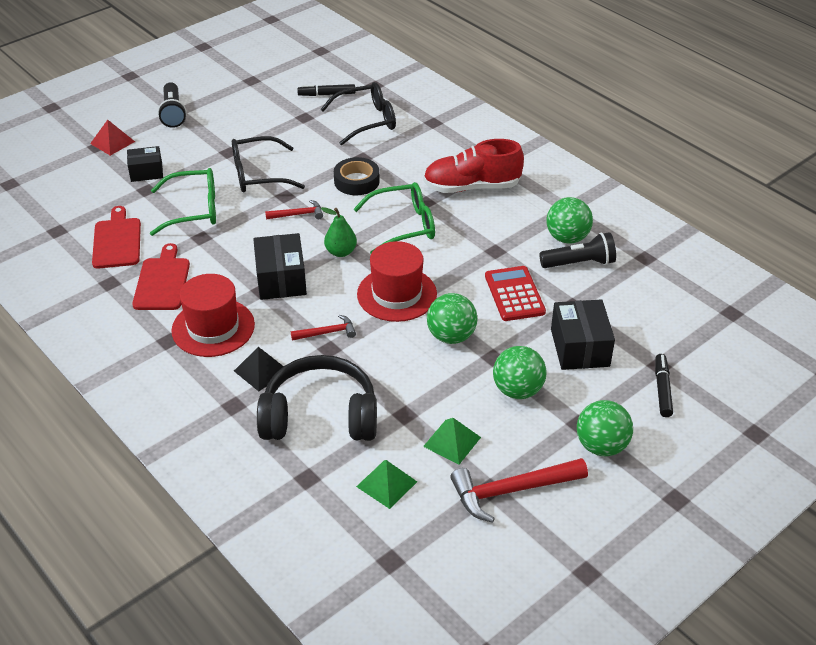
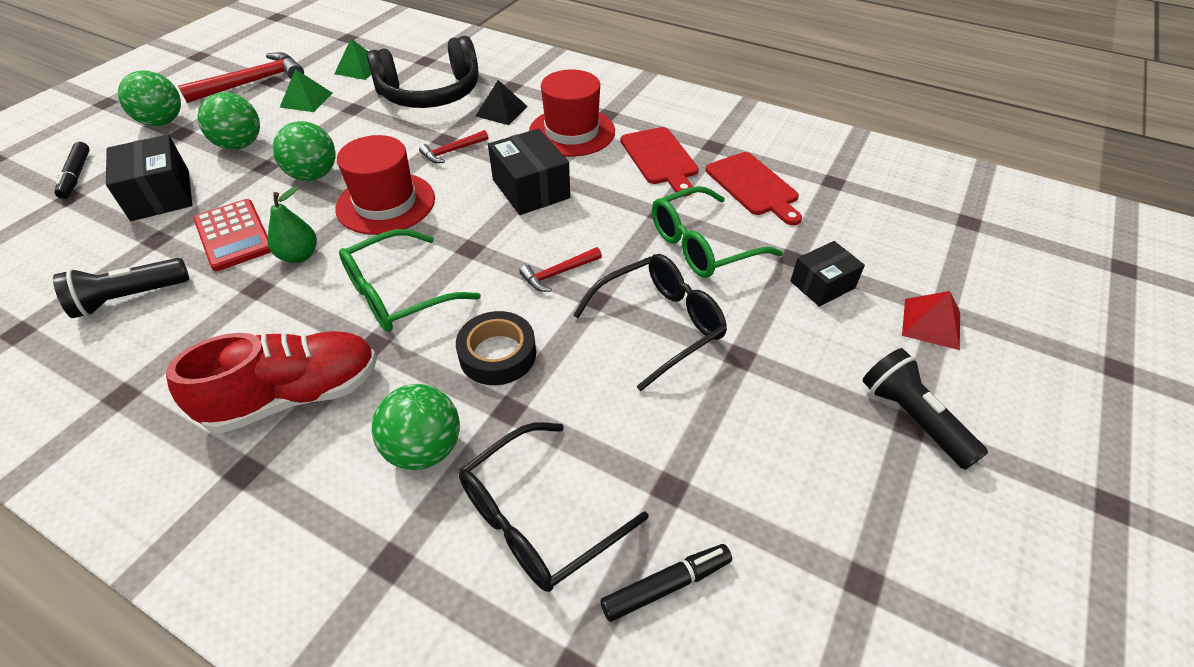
camera: 160 degrees right, 5 degrees up
(341, 252) = (474, 236): green pear -> green pear (299, 255)
(567, 238) = (137, 335): green ball -> green ball (424, 449)

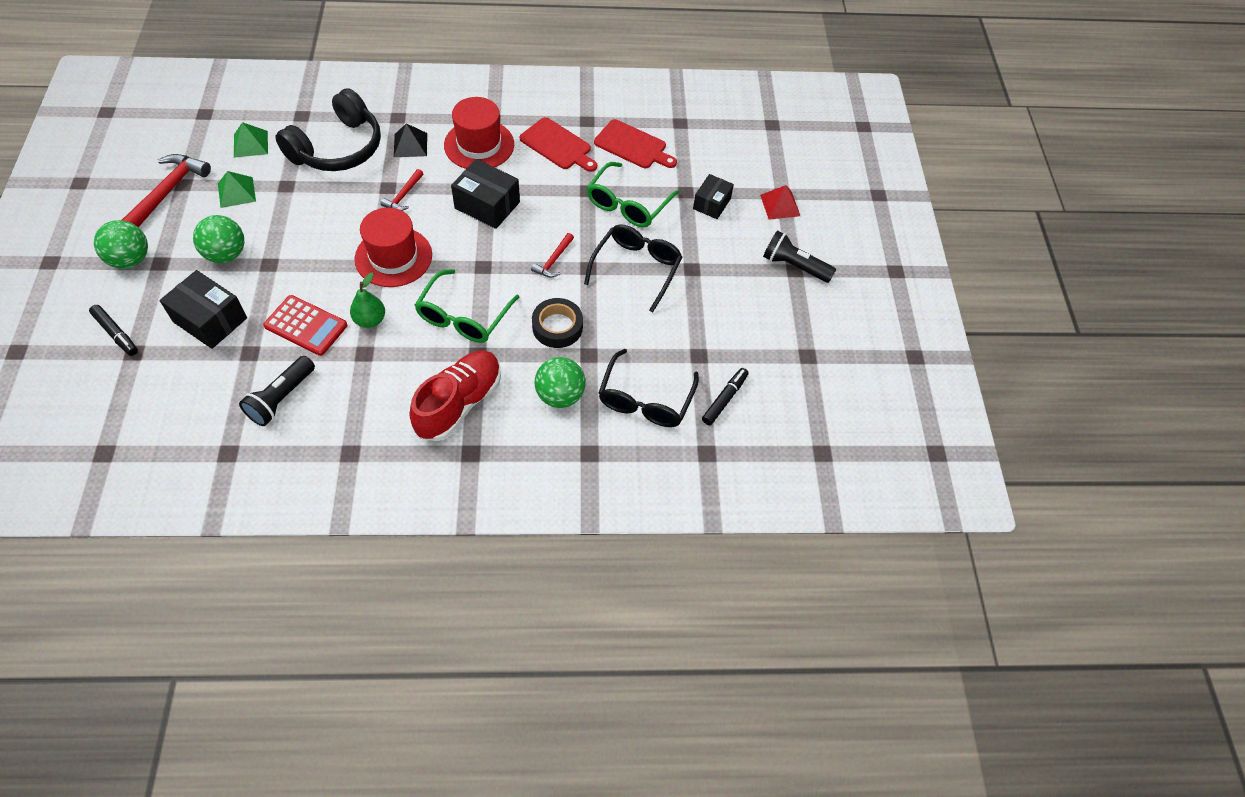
camera: 35 degrees left, 10 degrees up
(313, 175) = (316, 256): green ball -> none

